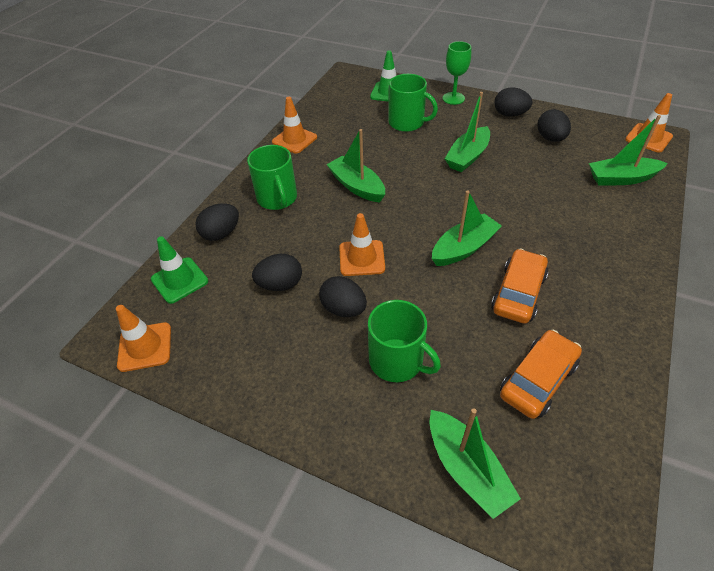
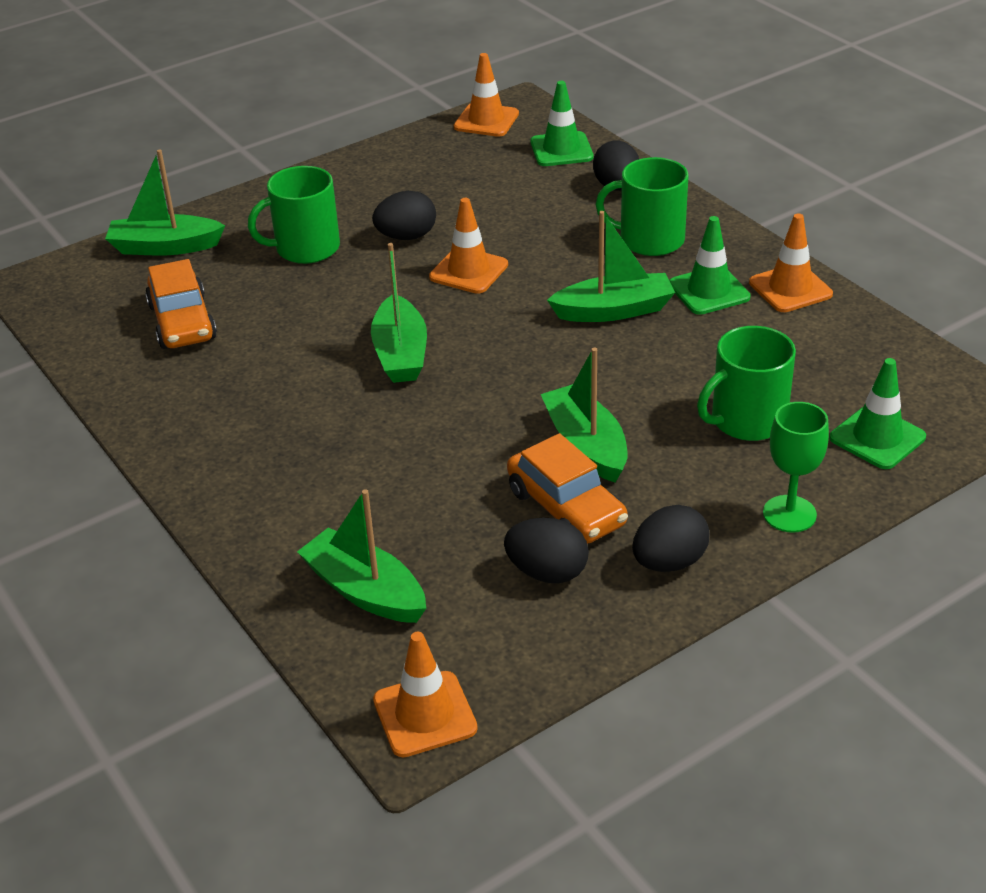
camera: 120 degrees right, 10 degrees down
(280, 284) = (487, 207): black egg -> none
(315, 162) = (709, 291): none -> green traffic cone
(518, 293) = (288, 362): orange car -> orange car (566, 508)
(621, 178) = (365, 591): green boat -> green boat turned 75 degrees counterclockwise

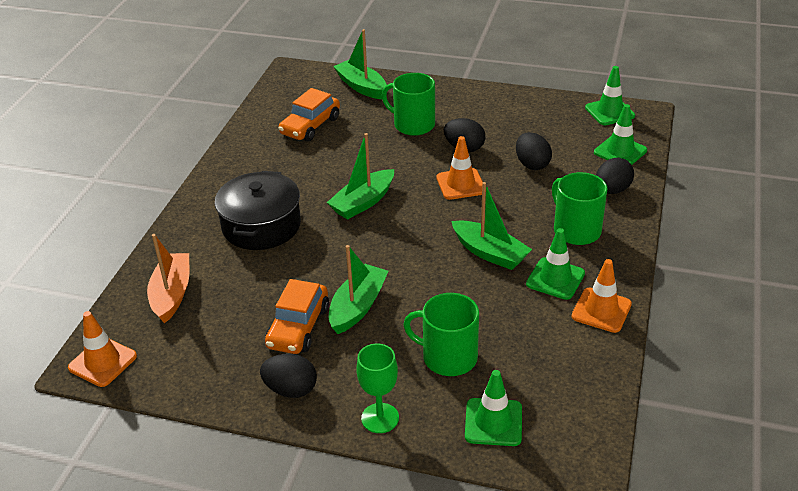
camera: 50 degrees right, 0 degrees up
(331, 453) = (261, 225): none -> black pot
(365, 591) = (171, 294): green boat -> orange boat
(486, 120) = (609, 112): orange traffic cone -> green traffic cone
(547, 572) = (240, 348): black egg -> black egg (532, 164)

